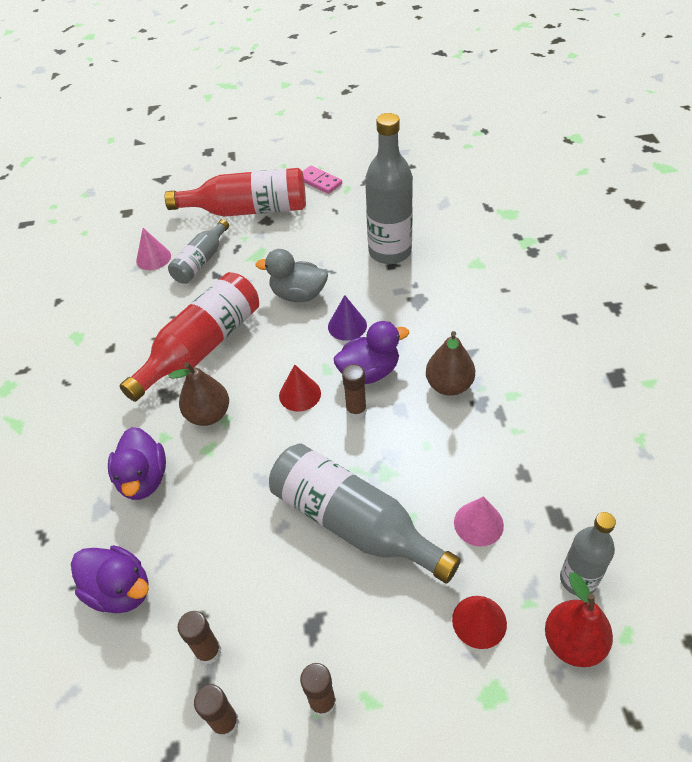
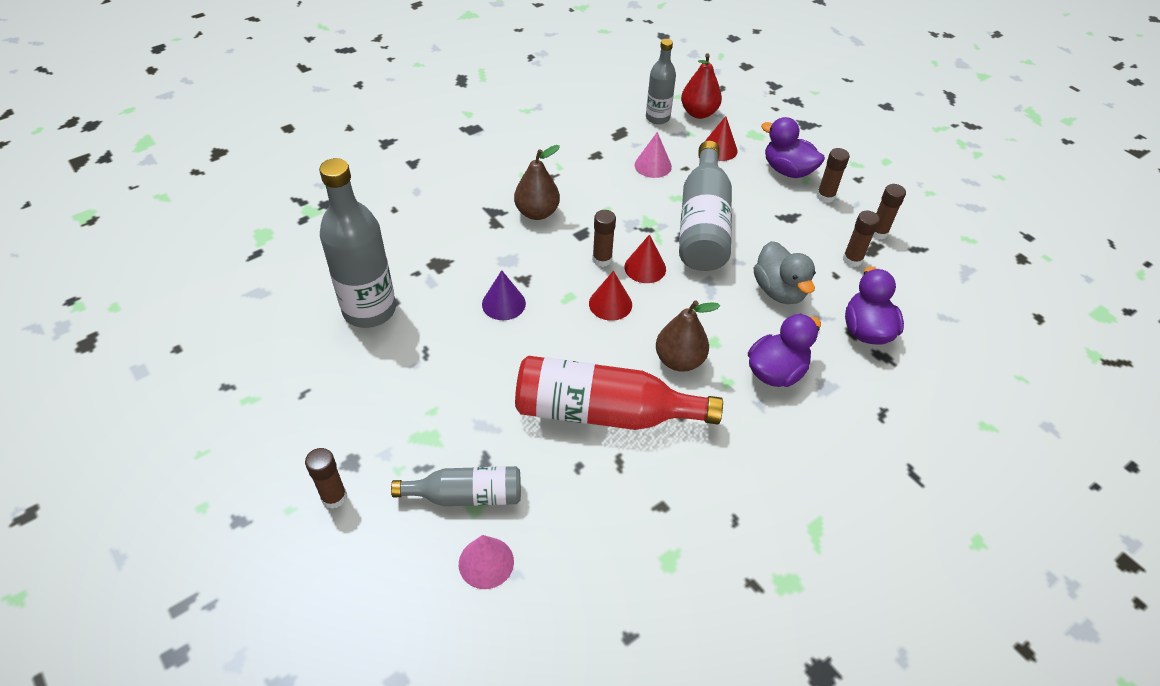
camera: 125 degrees left, 0 degrees up
(248, 210) = (334, 497): red bottle -> brown glue stick
(298, 295) = (478, 363): grey duck -> grey duck (779, 291)
(319, 181) = (238, 439): pink domino -> none
(325, 439) = (645, 268): none -> red cone
(369, 372) = (553, 266): purple duck -> purple duck (787, 170)

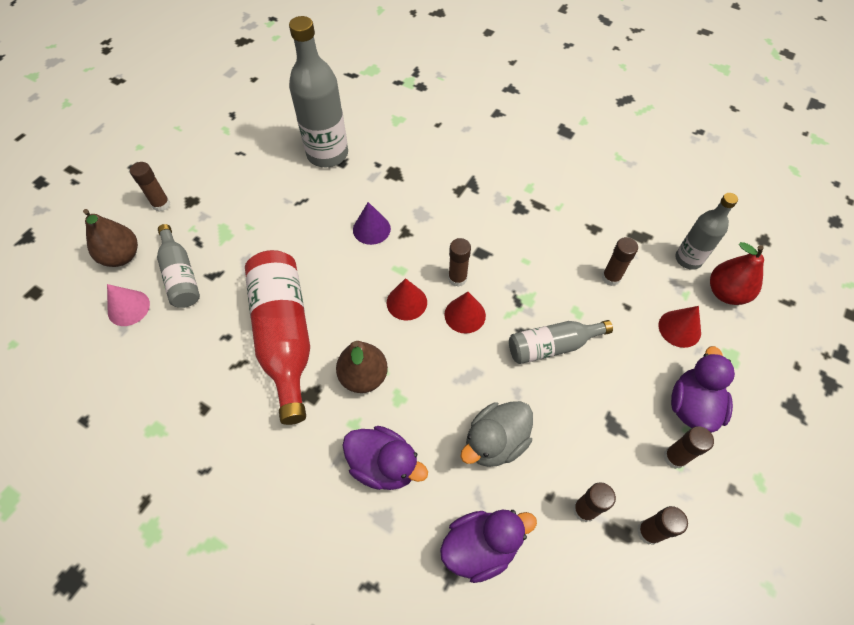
camera: 70 degrees right, 10 degrees up
(537, 212) = (488, 212): brown pear -> brown pear (122, 256)
(653, 165) = (611, 278): pink cone -> brown glue stick
(703, 224) = (552, 346): grey bottle -> grey bottle, size x0.58

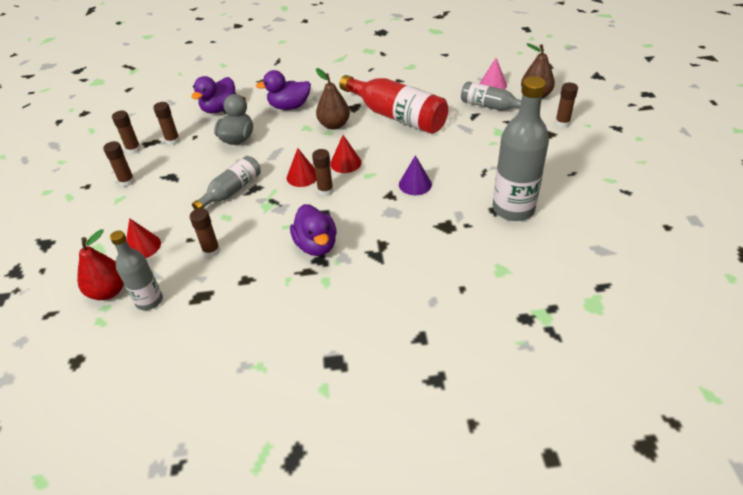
camera: 145 degrees right, 15 degrees down
(692, 406) = (121, 209): purple duck -> purple duck (316, 245)

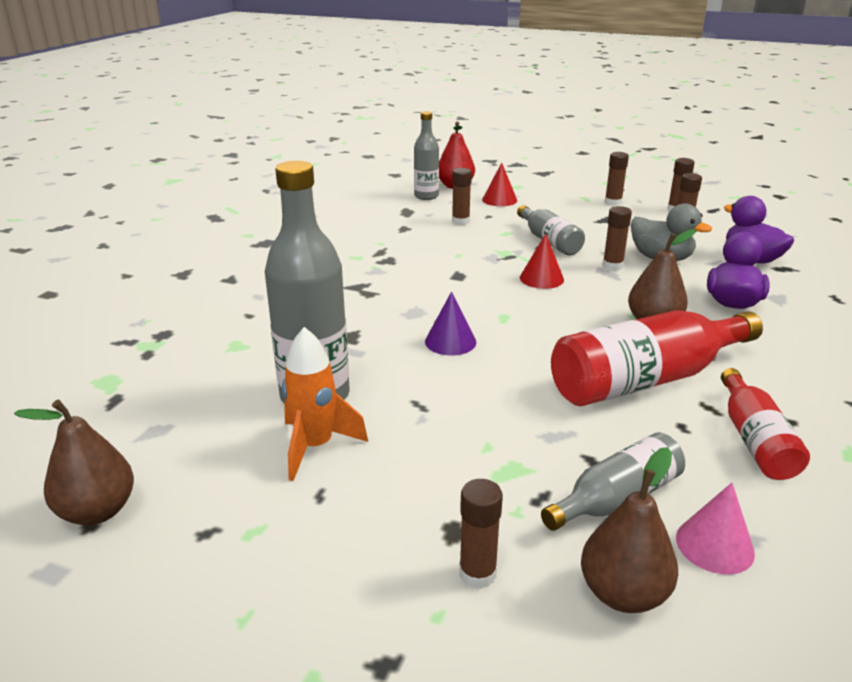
camera: 115 degrees right, 15 degrees down
(316, 245) = (410, 262): purple duck -> none
(325, 190) = (498, 285): brown glue stick -> brown glue stick (612, 266)
(345, 163) = (546, 309): red cone -> none
(420, 85) = (754, 439): none -> red bottle
(548, 189) = (315, 447): none -> orange rocket
(659, 230) = (97, 511): none -> brown pear

